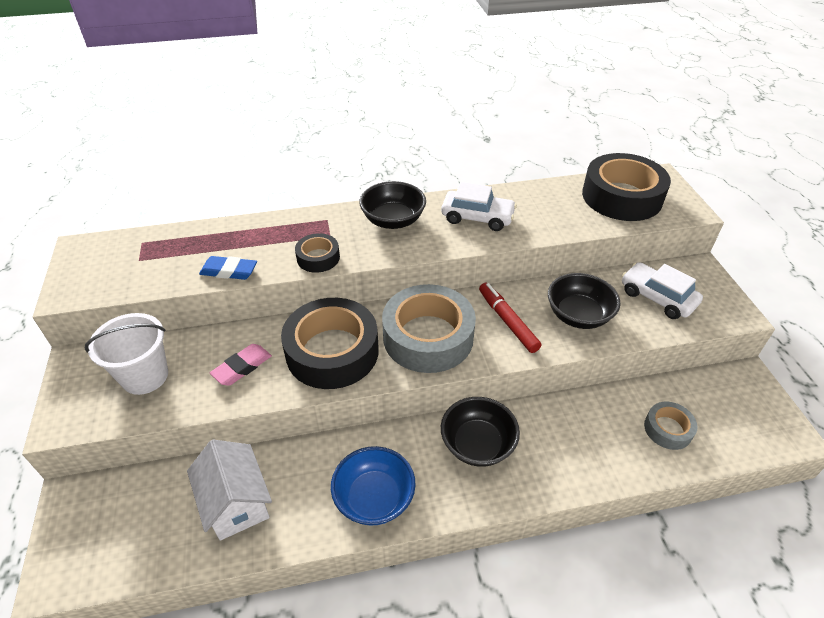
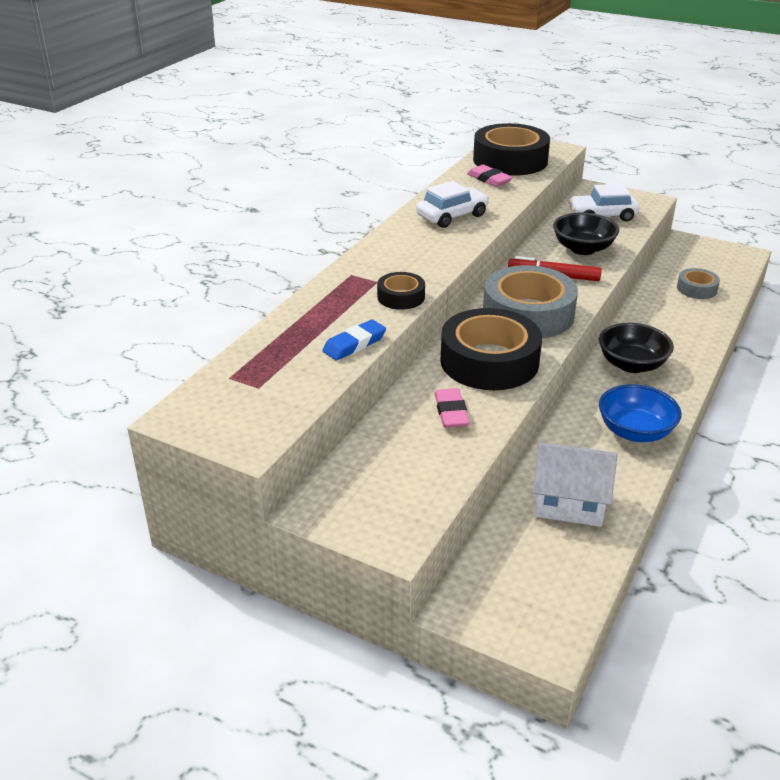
camera: 50 degrees left, 10 degrees down
(145, 376) = (393, 470): white bucket -> none
(393, 220) = (401, 248): black bowl -> none
(569, 203) = (489, 179): none -> pink eraser

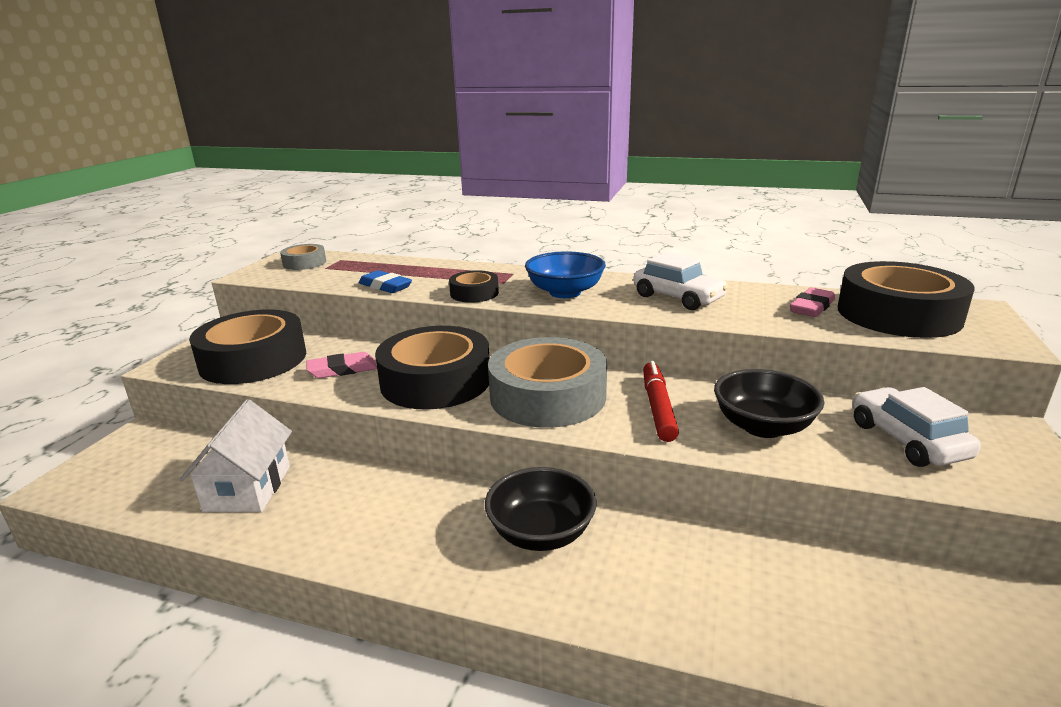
camera: 80 degrees right, 10 degrees down
(406, 474) = (253, 359): none -> black tape
(635, 432) = (376, 537): blue bowl -> blue bowl (565, 292)
(696, 289) = (848, 620): grey tape -> grey tape (304, 263)

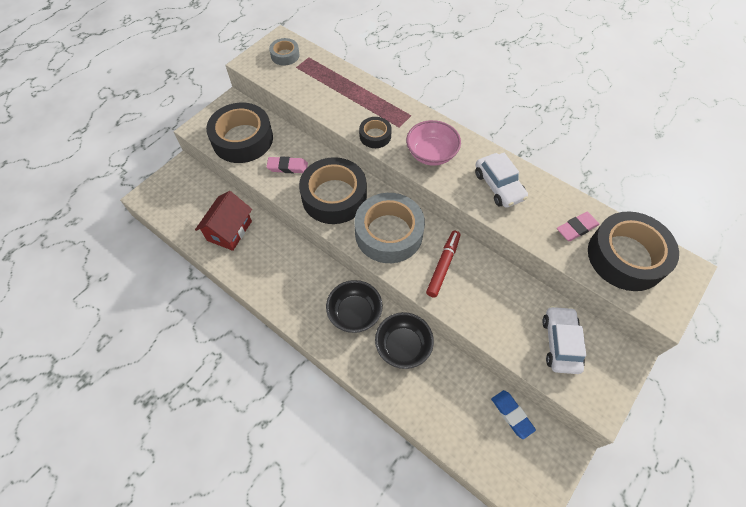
camera: 20 degrees right, 35 degrees up
(248, 488) = (229, 231): white house -> red house
(385, 286) = (325, 107): blue eraser -> blue eraser (512, 414)
(565, 292) = (431, 154): blue bowl -> pink bowl
(762, 426) = (489, 303): black bowl -> black bowl (403, 346)

